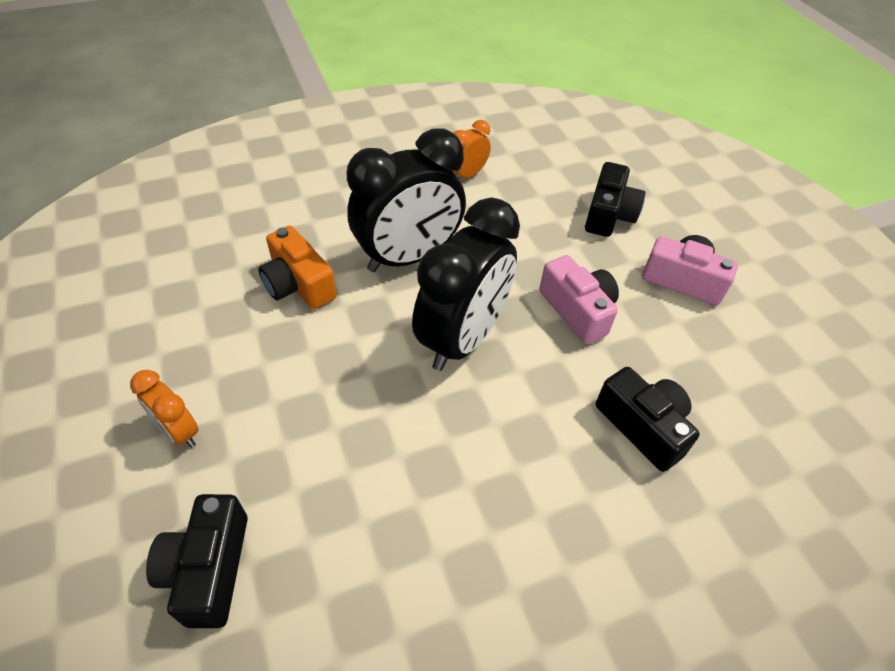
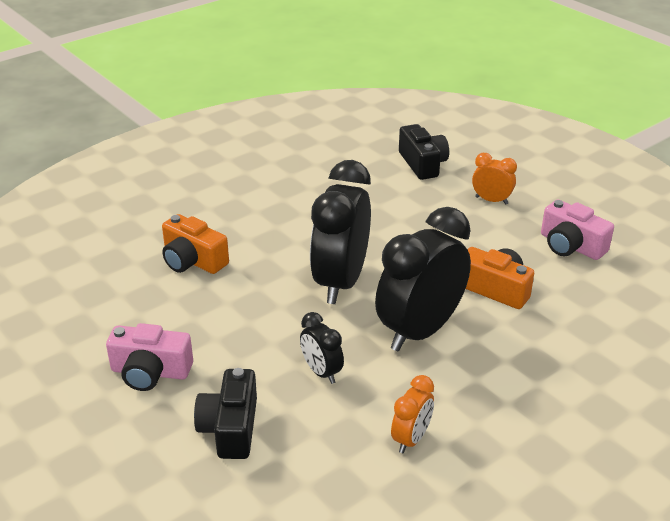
camera: 165 degrees right, 15 degrees down
(519, 241) = (321, 372): none -> black clock
(578, 310) = (251, 322): pink camera -> pink camera (571, 246)
(643, 426) = (193, 260): black camera -> orange camera

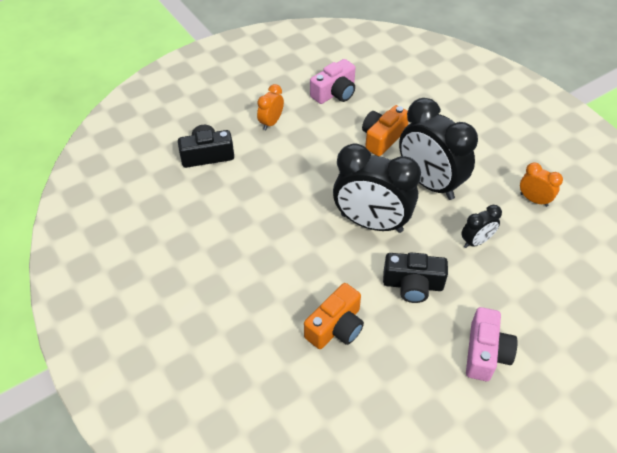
camera: 85 degrees left, 15 degrees up
(230, 428) = (538, 297): black camera -> black camera (413, 285)

